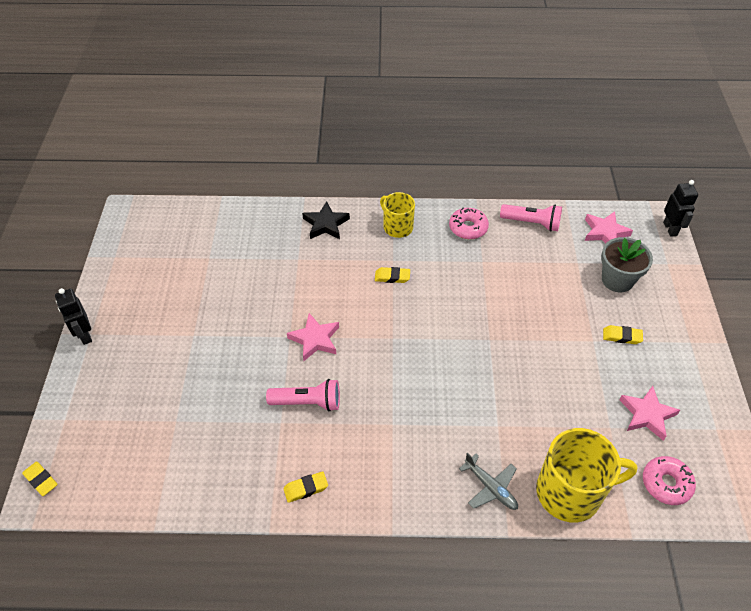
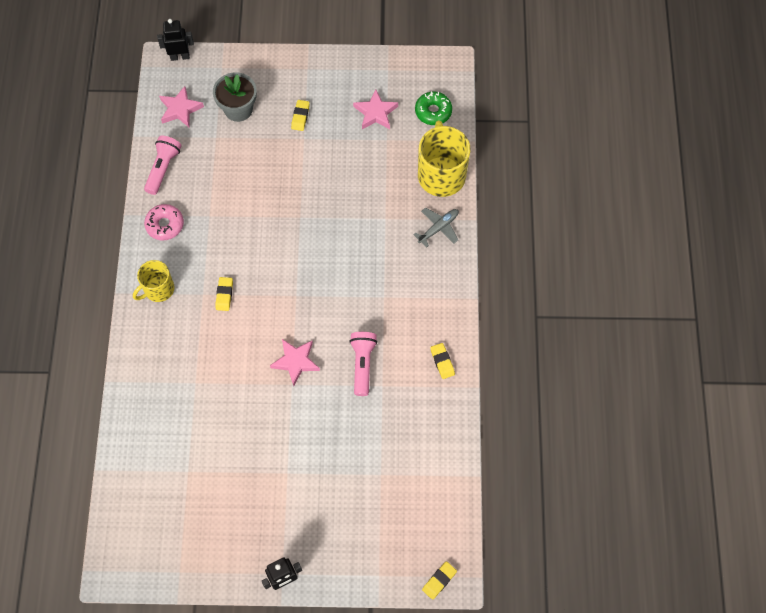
camera: 90 degrees left, 15 degrees up
(325, 224) = (148, 358): black star -> none
(666, 483) = (433, 111): pink donut -> green donut

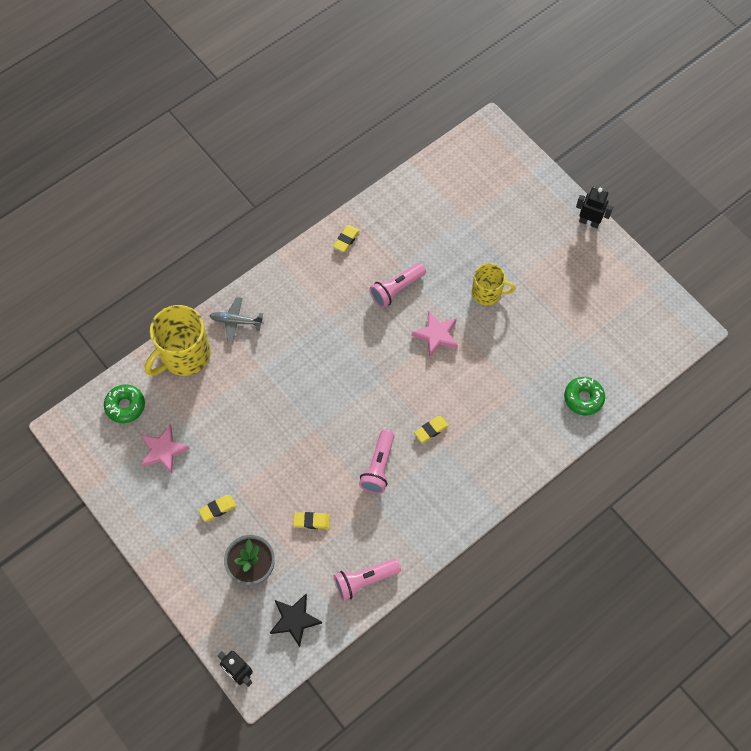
camera: 130 degrees left, 0 degrees up
(142, 427) = (583, 398): none -> green donut
(158, 289) = (472, 484): yellow mug -> yellow mug (487, 293)
(165, 225) = (414, 530): pink donut -> none
(180, 109) = (294, 620): pink star -> black star
(232, 238) = (378, 467): none -> pink flashlight
(439, 581) = (499, 135): yellow eraser -> yellow eraser (312, 521)

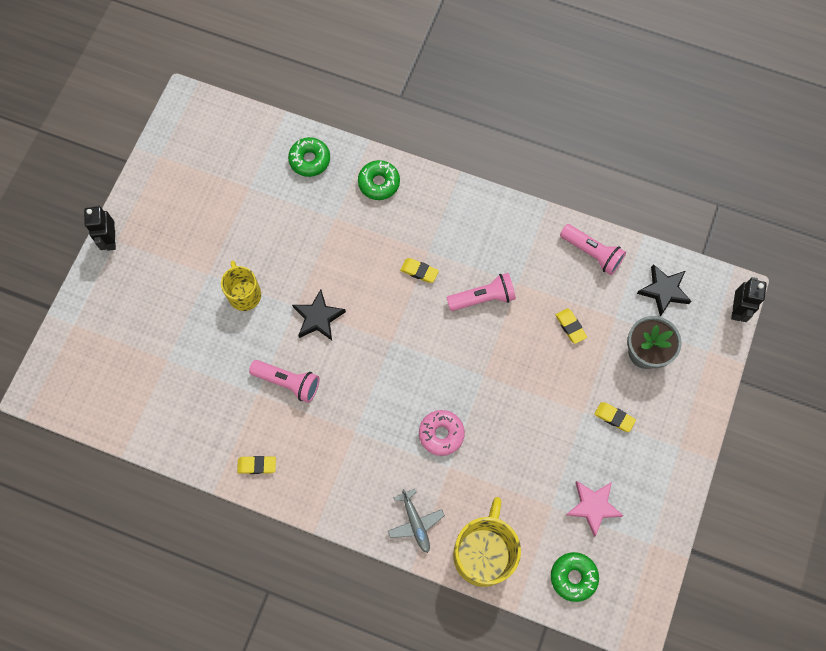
camera: 120 degrees left, 5 degrees up
(184, 355) = (483, 553): yellow mug -> yellow mug turned 90 degrees counterclockwise
(288, 374) = (441, 434): none -> pink donut
(436, 335) = (318, 318): pink star -> black star
(531, 441) = (379, 183): none -> green donut

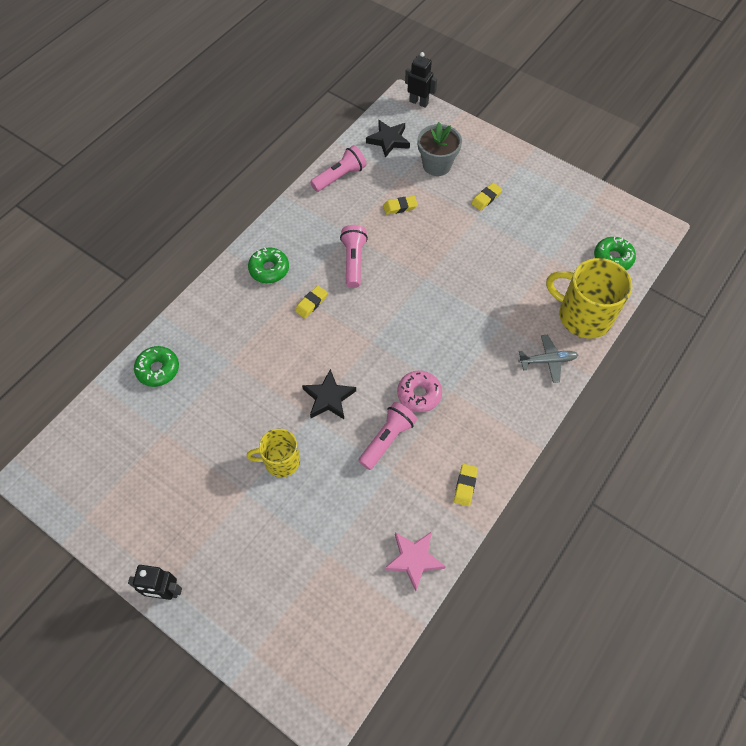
camera: 75 degrees left, 10 degrees down
(379, 183) = (209, 315): green donut -> green donut (269, 269)
(441, 434) = (471, 322): pink donut -> pink donut (419, 394)
(593, 506) = (557, 231): pink star -> pink star (414, 559)

